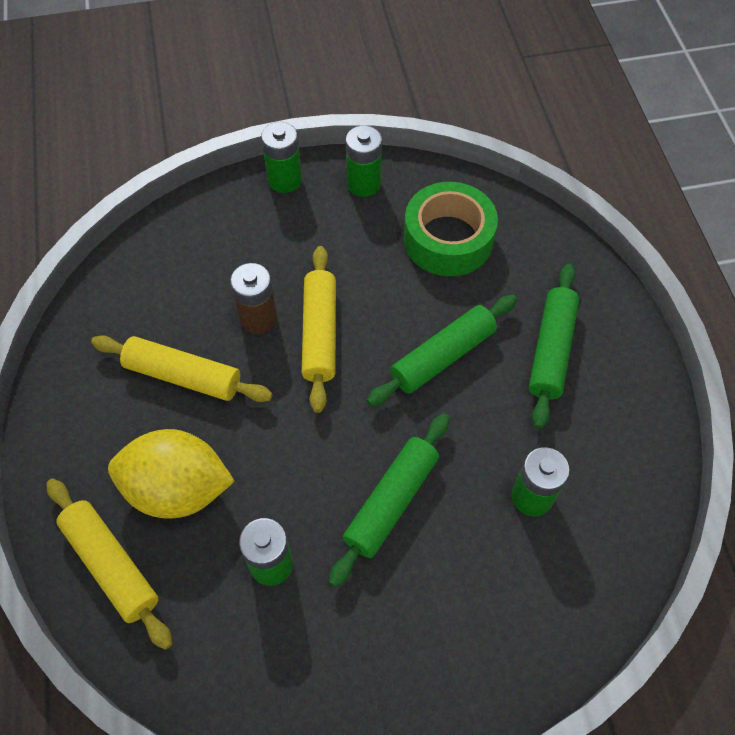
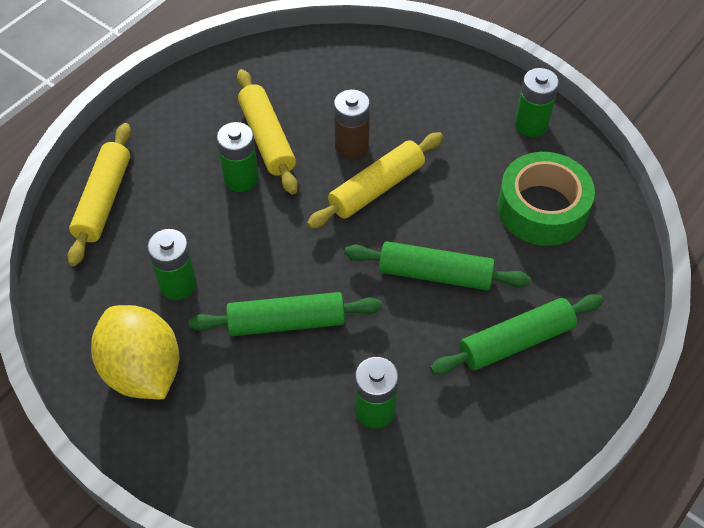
camera: 50 degrees right, 5 degrees down
(178, 489) = (184, 196): yellow lemon -> yellow lemon (142, 371)
(285, 180) = (480, 79): green battery -> green battery (241, 178)

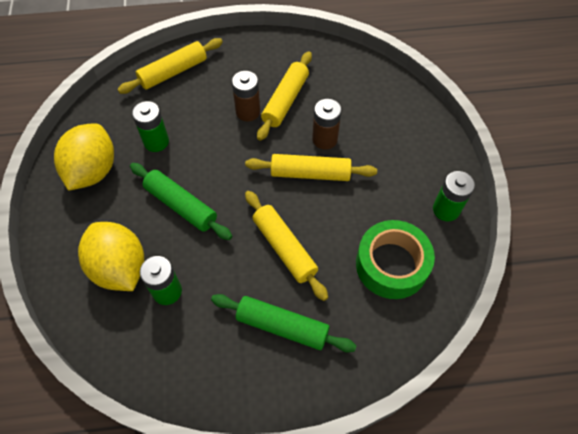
camera: 45 degrees right, 5 degrees up
(241, 178) = (248, 112): green battery -> brown battery
(299, 433) = (120, 268): none -> yellow lemon
(435, 274) = (284, 248): green rolling pin -> yellow rolling pin

